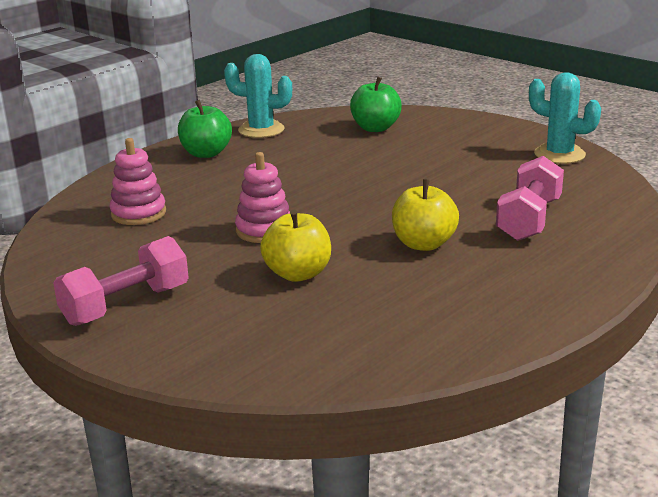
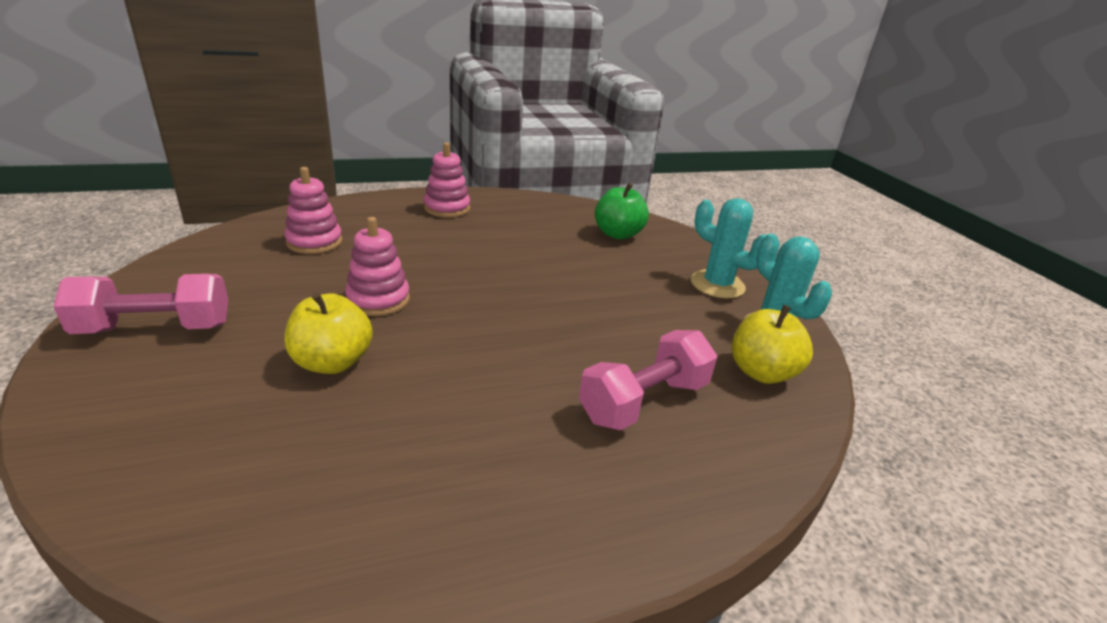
camera: 25 degrees right, 5 degrees up
(206, 153) = (447, 208): green apple -> pink stacking toy
(261, 130) = (519, 203): turquoise cactus -> turquoise cactus (717, 285)
(423, 244) = (494, 382): yellow apple -> yellow apple (761, 372)

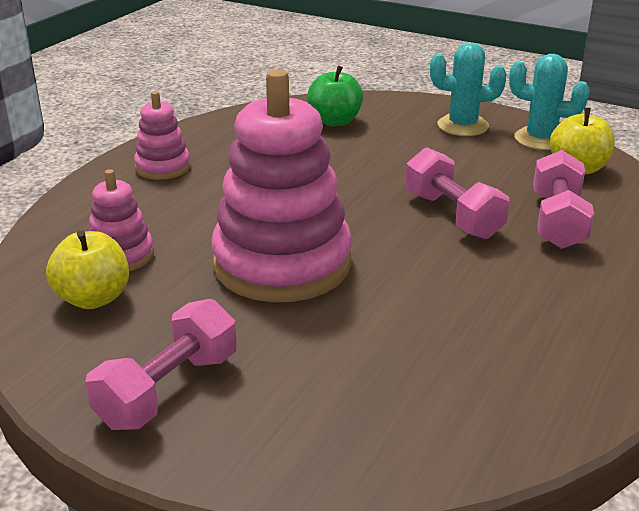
camera: 40 degrees left, 0 degrees up
(332, 362) = (351, 319): yellow apple -> yellow apple (93, 298)
(378, 300) = (282, 264): pink stacking toy -> pink stacking toy, size x2.09
(562, 341) = (452, 215): none -> pink dumbbell

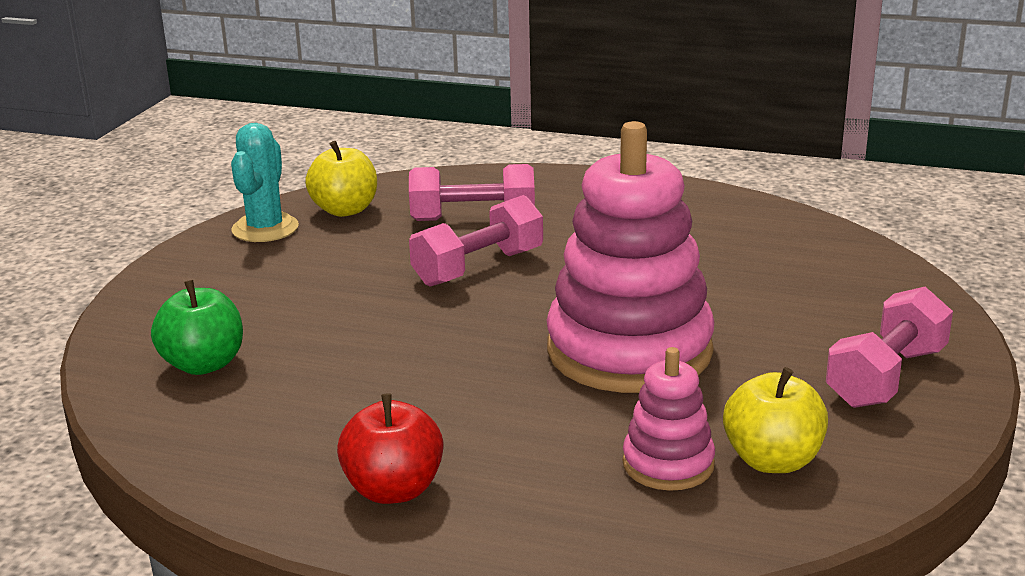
camera: 100 degrees left, 5 degrees down
(163, 167) = (393, 489): pink stacking toy -> red apple
(168, 389) = (886, 377): pink dumbbell -> pink dumbbell turned 75 degrees counterclockwise
(463, 126) = (223, 273): turquoise cactus -> none

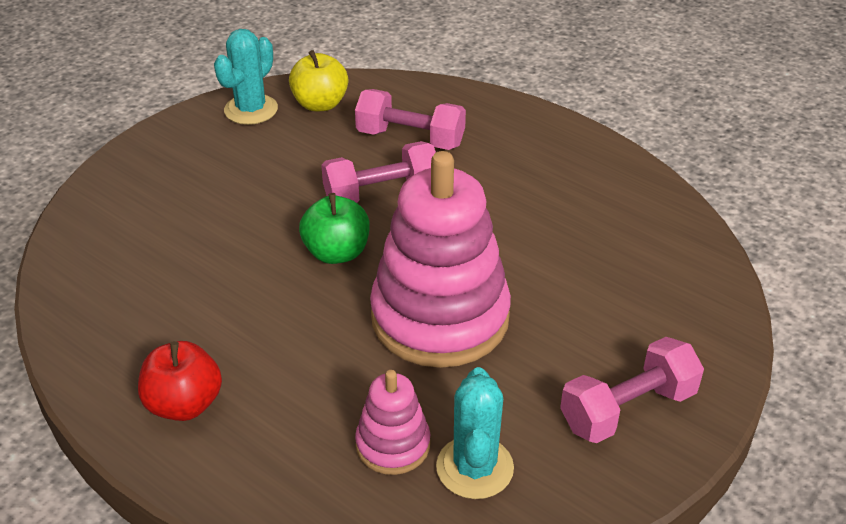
camera: 20 degrees right, 15 degrees up
(203, 364) = (130, 240): green apple -> green apple (337, 253)
(772, 460) = (474, 467): yellow apple -> turquoise cactus

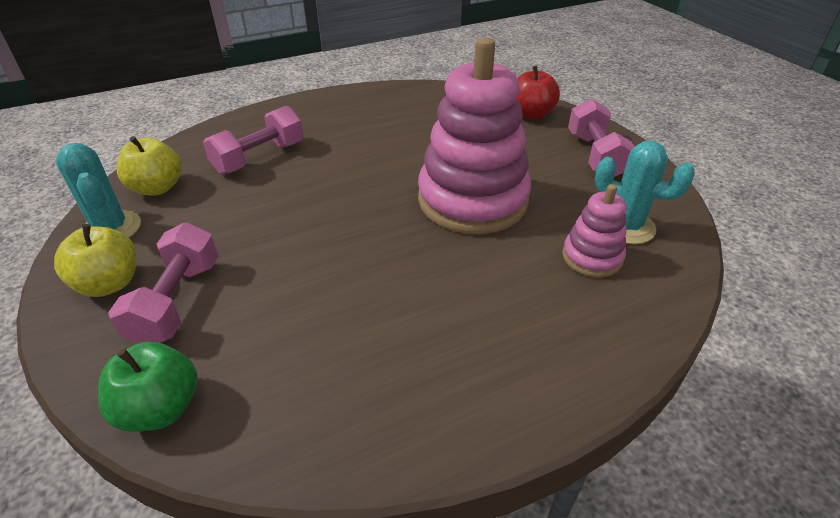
camera: 65 degrees left, 0 degrees up
(184, 404) = (495, 372): red apple -> red apple (531, 114)
(188, 143) = (109, 284): none -> yellow apple
(337, 253) = (362, 229): green apple -> green apple (160, 408)
(381, 194) = (312, 189): pink dumbbell -> pink dumbbell (177, 302)

